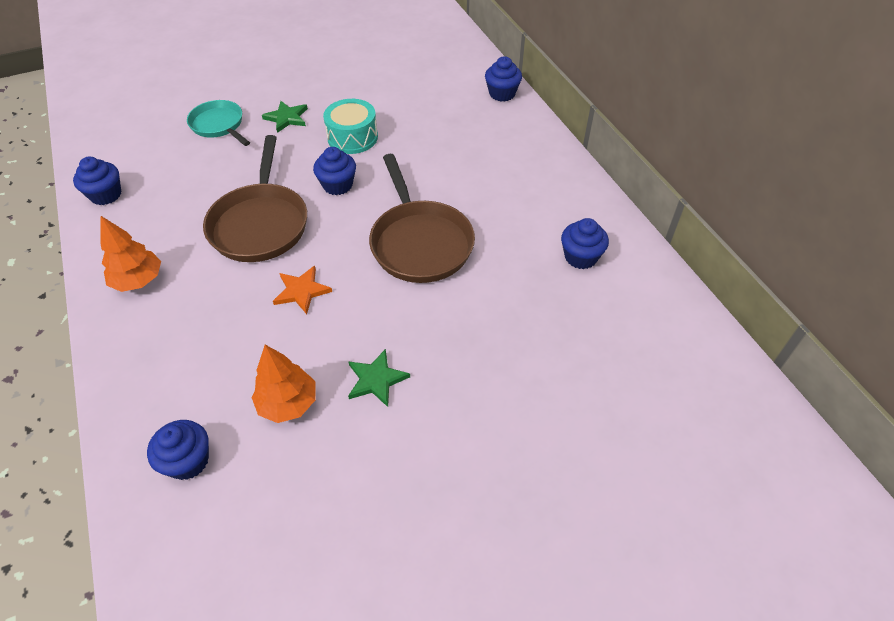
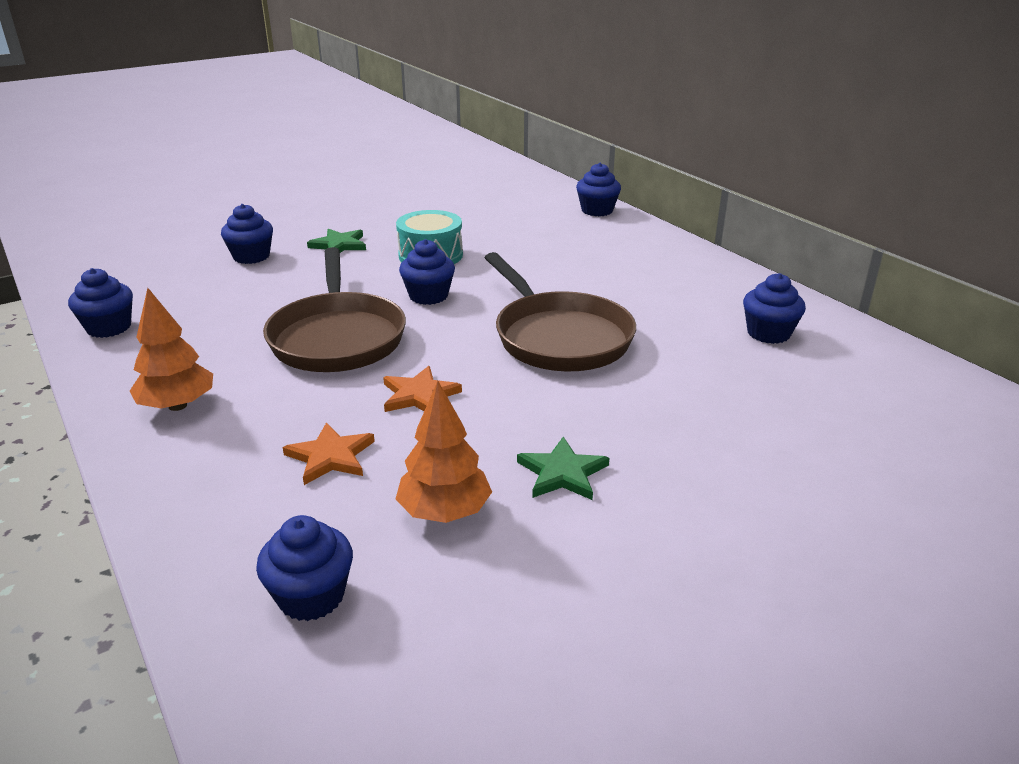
camera: 10 degrees left, 20 degrees down
(219, 125) = (251, 256): turquoise pan -> blue cupcake
(227, 343) = (330, 456): none -> orange star

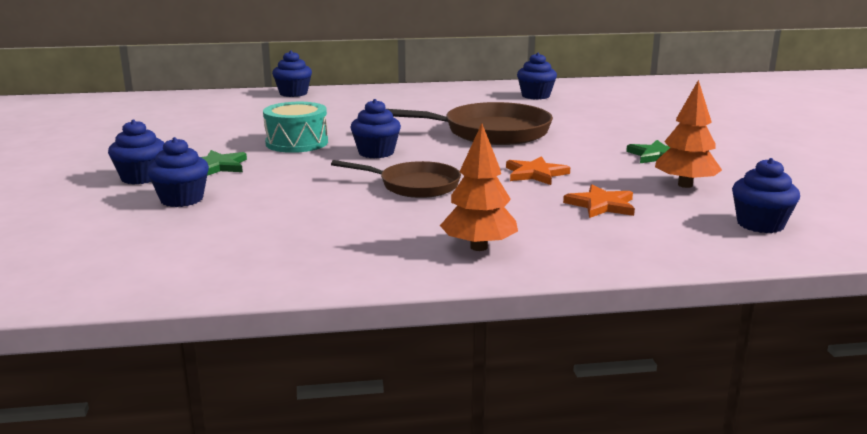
camera: 65 degrees left, 10 degrees down
(109, 327) = (268, 270): blue cupcake -> blue cupcake (141, 178)
(337, 337) = (414, 185): brown pan -> brown pan, size x0.62

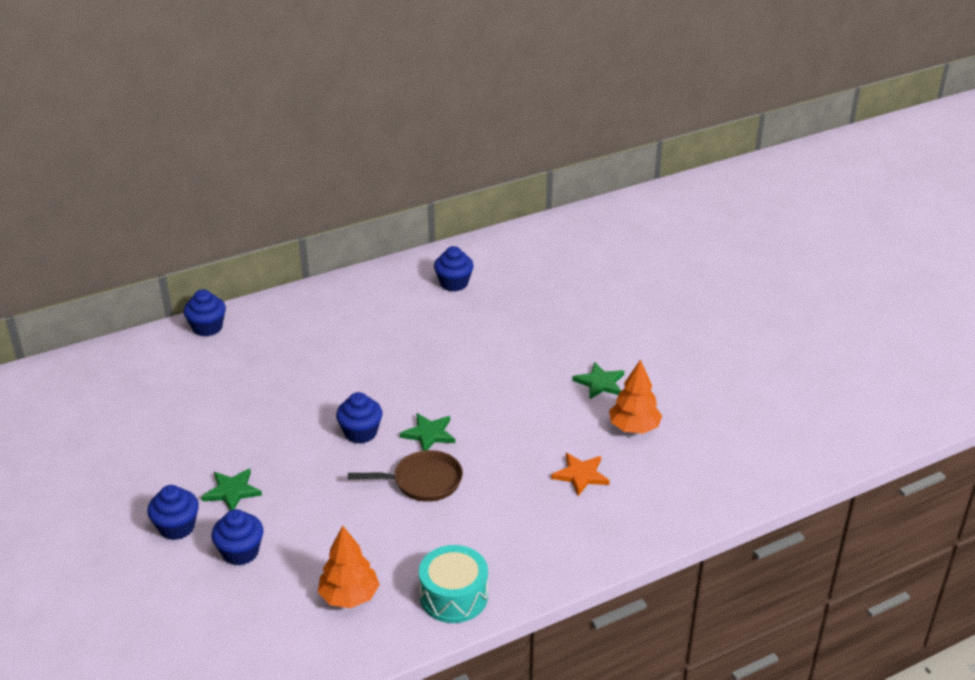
camera: 20 degrees left, 15 degrees up
(297, 143) = (277, 431): turquoise drum -> turquoise drum (454, 596)
(445, 161) = (429, 434): none -> green star
(478, 247) = (514, 558): orange tree -> orange tree (349, 597)
(490, 132) = (443, 371): brown pan -> none
(535, 174) = (512, 438): orange star -> none
(760, 224) = (700, 474): blue cupcake -> none

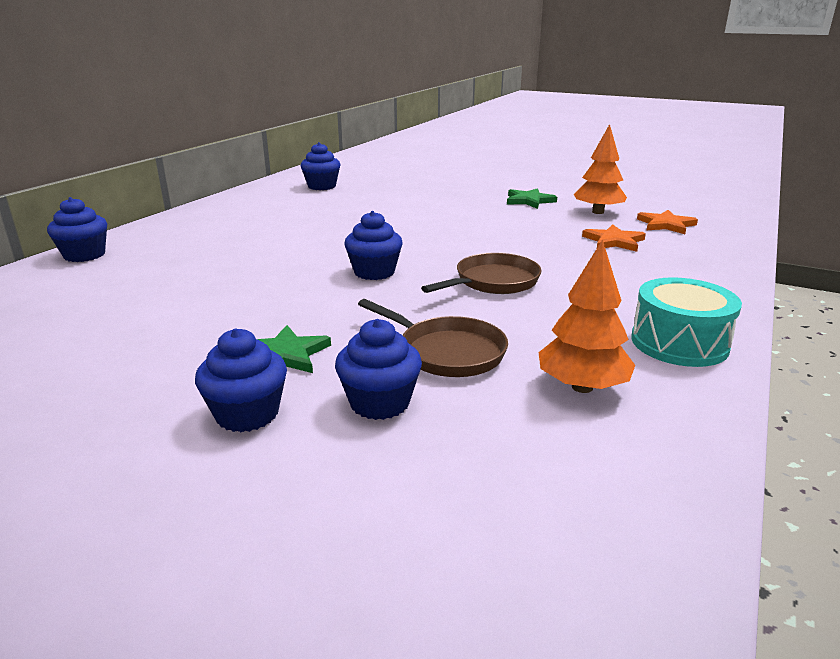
camera: 35 degrees left, 10 degrees down
(314, 533) = (447, 352): none -> brown pan
(429, 434) = (443, 255): green star -> none
(663, 473) = (666, 225): none -> orange star

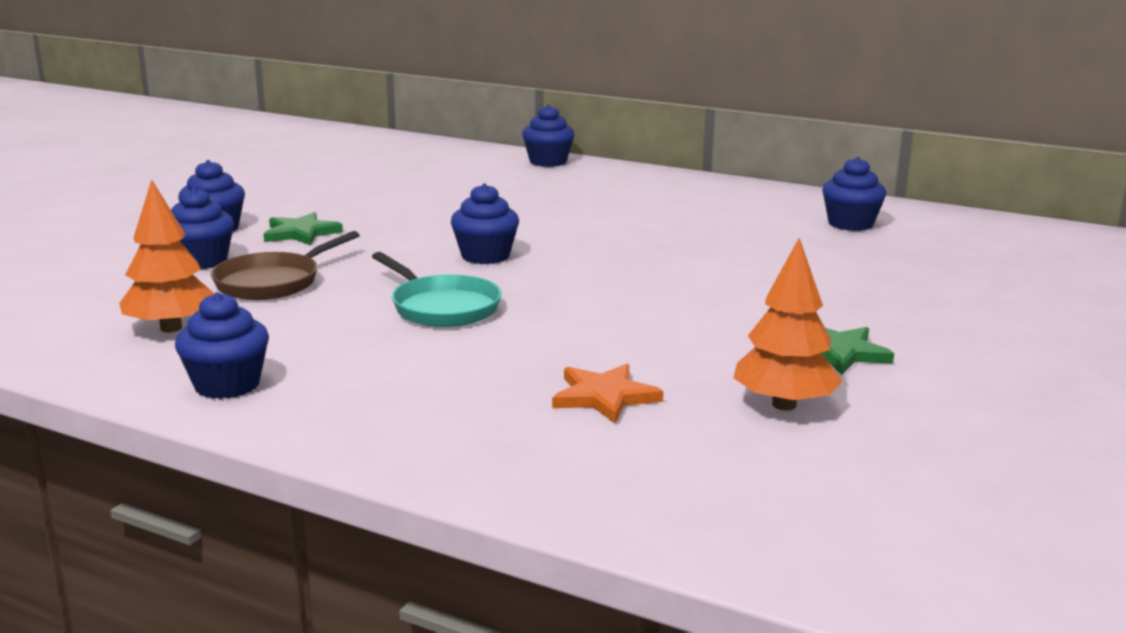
camera: 90 degrees right, 5 degrees down
(493, 282) = (442, 307): brown pan -> turquoise pan
(666, 225) = (714, 459): orange star -> none
(679, 343) = (227, 385): turquoise drum -> blue cupcake

